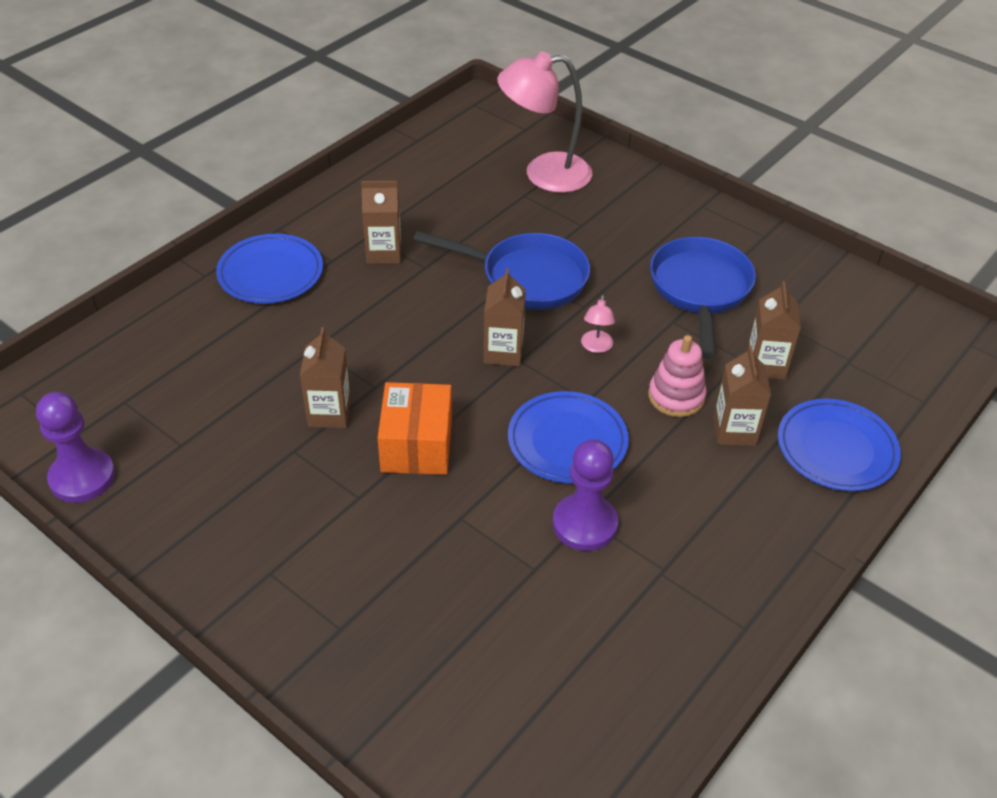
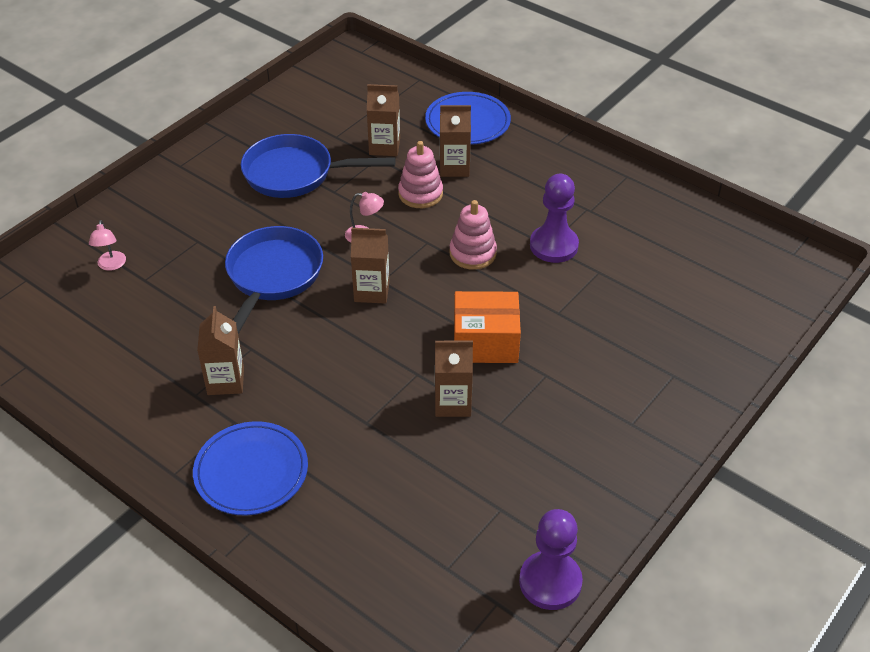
camera: 90 degrees left, 0 degrees up
(544, 174) = (111, 265): pink lamp -> pink lamp, size x0.42
(567, 441) = (472, 253): blue plate -> pink stacking toy

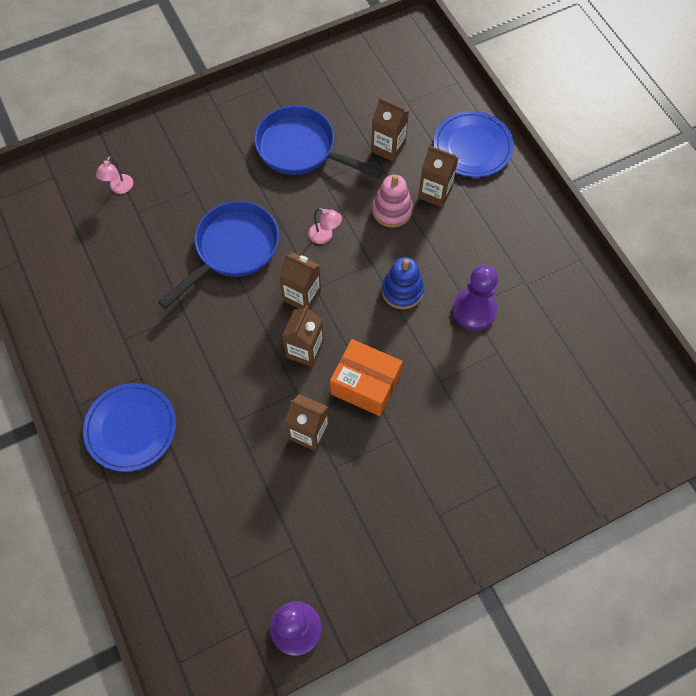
camera: 25 degrees right, 20 degrees up
(225, 381) = (151, 336): brown carton -> brown carton (305, 350)
(472, 253) = (402, 290): pink stacking toy -> blue stacking toy

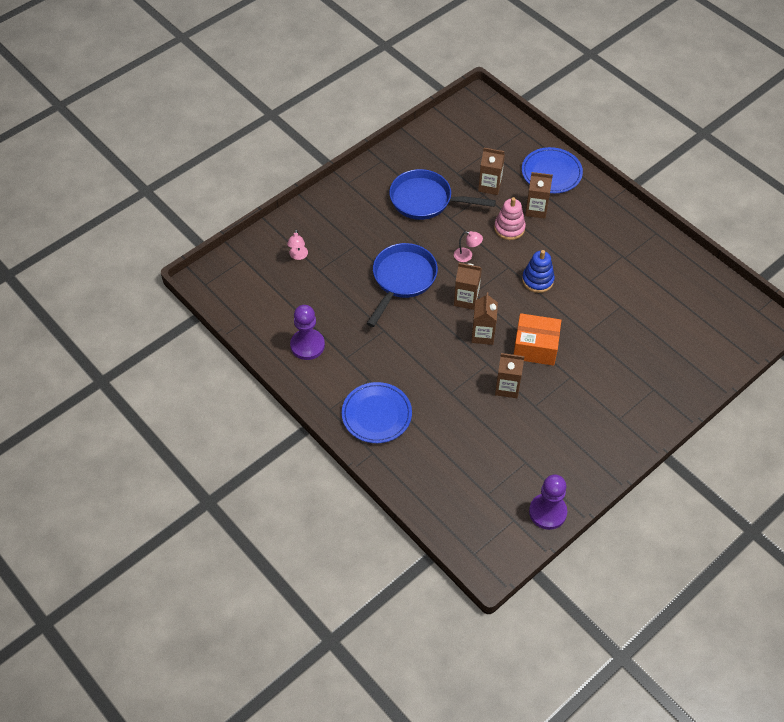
camera: 15 degrees left, 10 degrees down
(474, 310) = (594, 282): purple pawn -> purple pawn (307, 345)

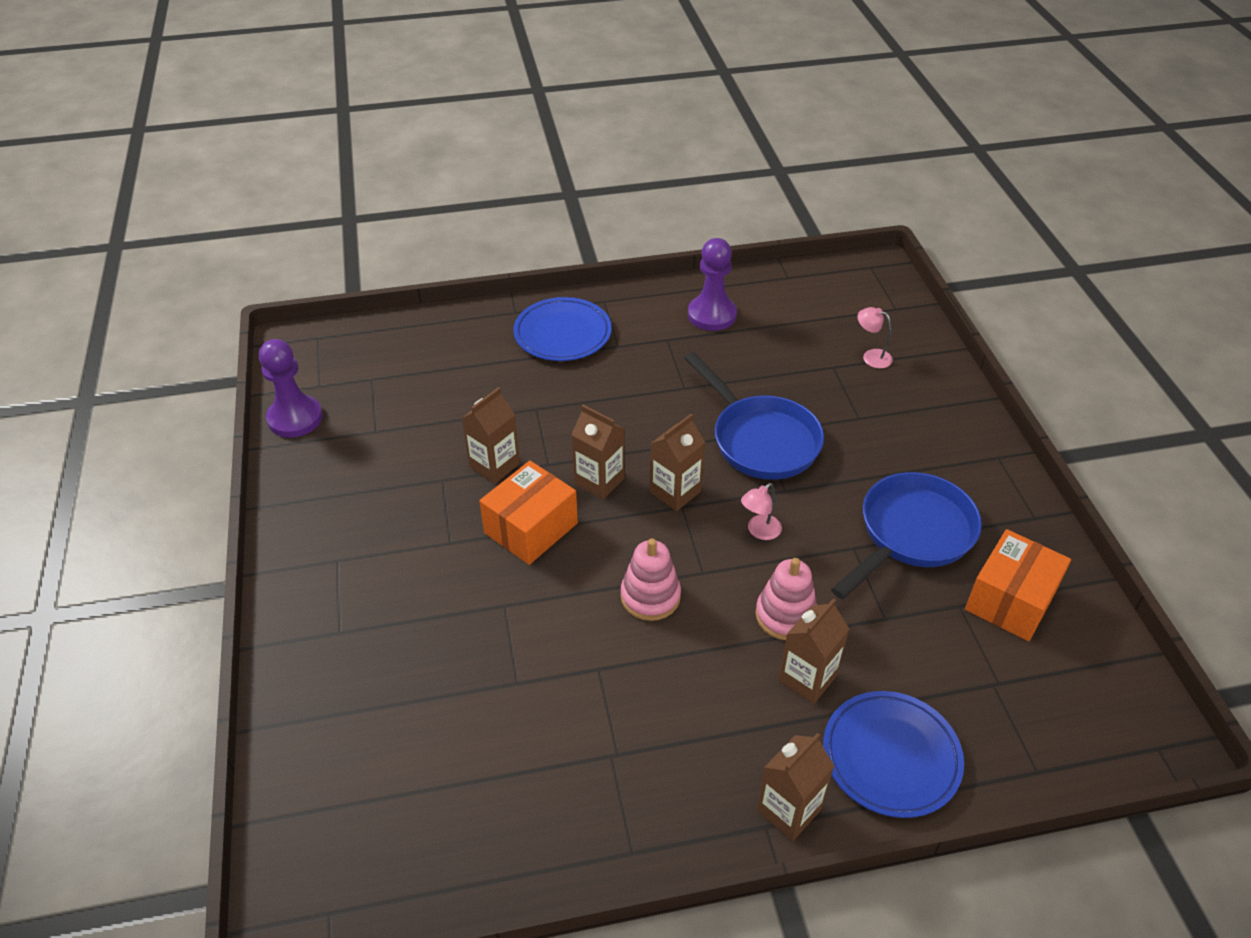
camera: 120 degrees right, 10 degrees down
(441, 157) = (1010, 600): none -> orange box
(490, 186) = (903, 637): brown carton -> brown carton (788, 810)
(537, 280) = (650, 596): blue stacking toy -> pink stacking toy

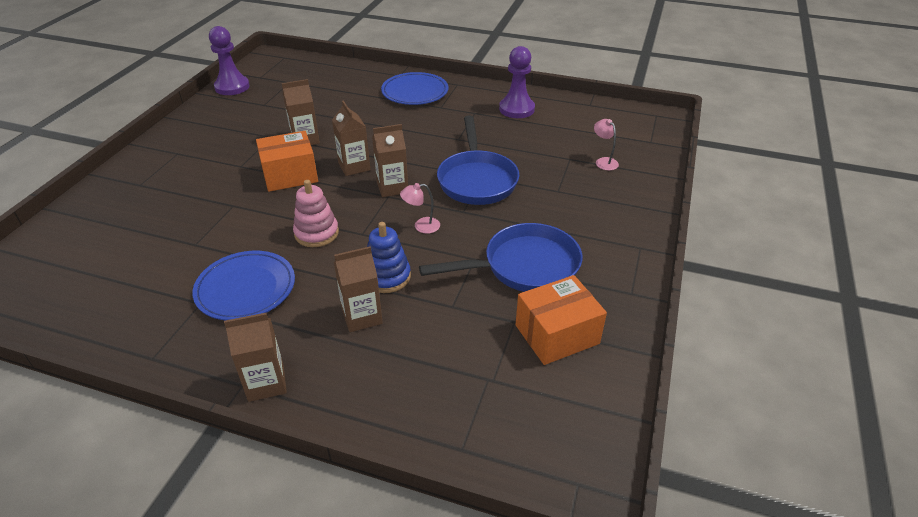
camera: 30 degrees right, 5 degrees down
(785, 615) = (387, 277): pink stacking toy -> blue stacking toy
(891, 756) = (366, 386): blue plate -> blue plate (246, 288)

